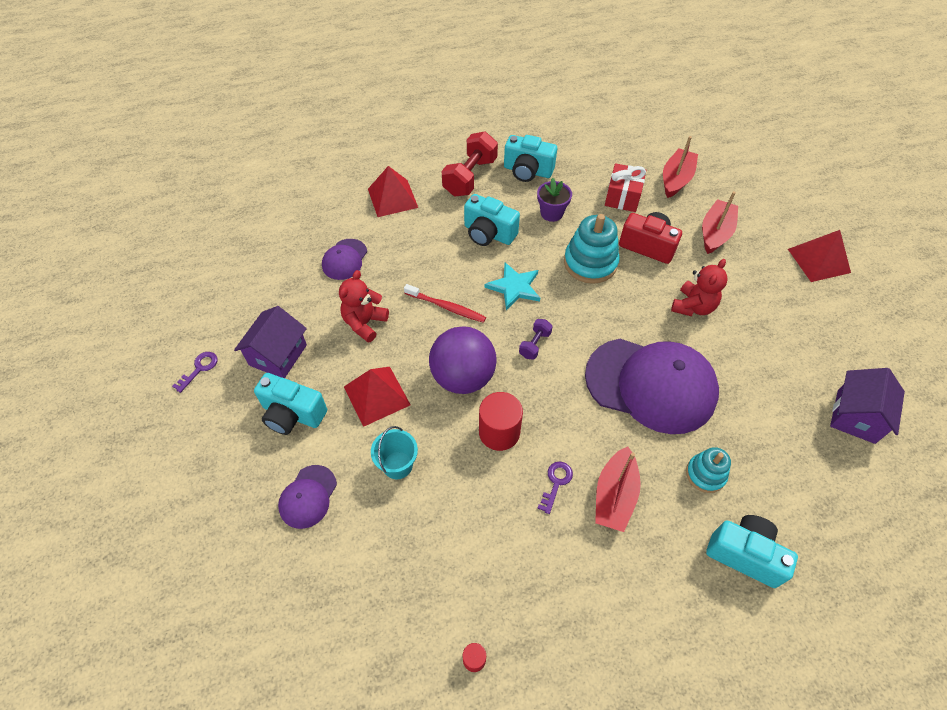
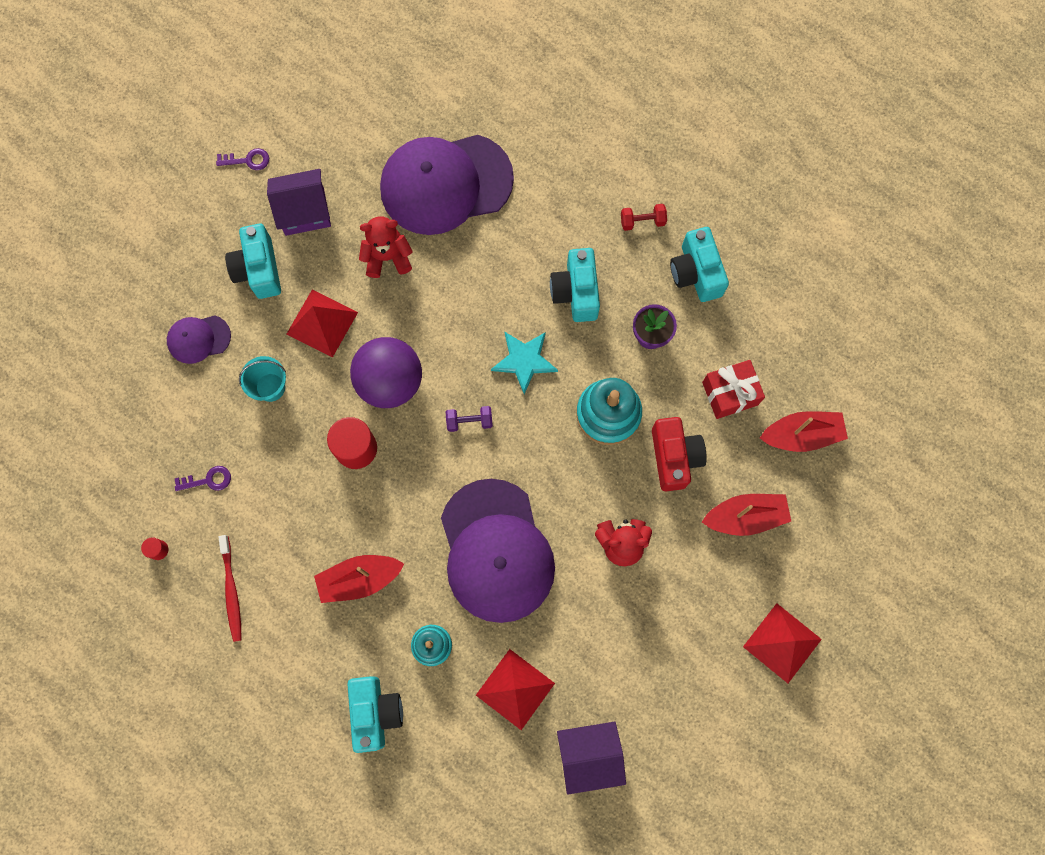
camera: 55 degrees right, 20 degrees up
(344, 259) = (445, 184): purple cap -> purple cap, size x2.17
(392, 198) = (555, 168): red pyramid -> red pyramid (515, 689)
(446, 307) = (456, 315): red toothbrush -> red toothbrush (231, 591)
(470, 177) = (642, 221): red dumbbell -> red dumbbell, size x0.50
(556, 482) = (340, 524): purple key -> purple key (208, 480)

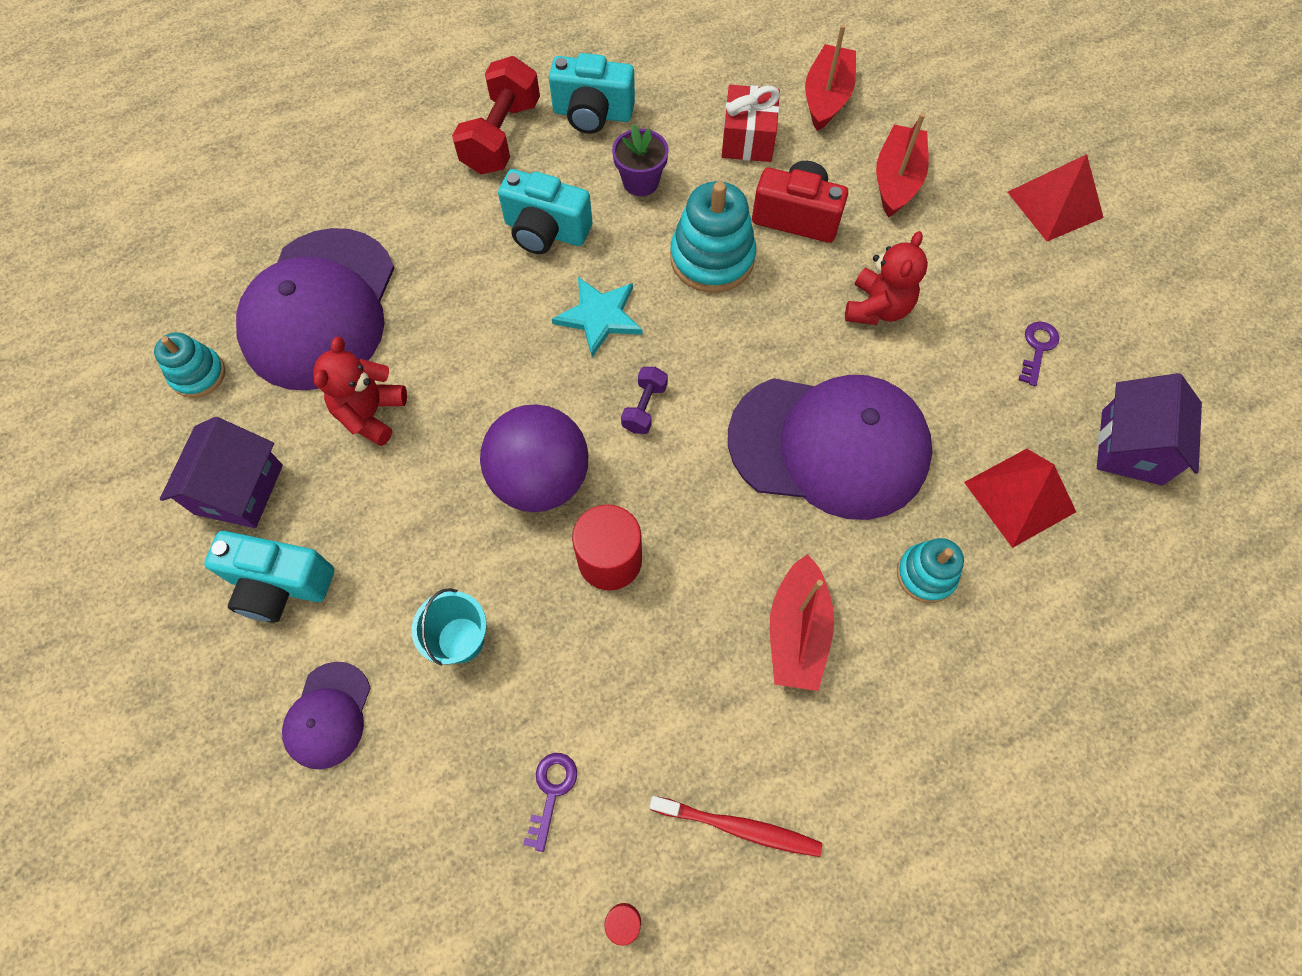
camera: 65 degrees left, 10 degrees down
(248, 160) = (113, 533): purple key -> purple key (1037, 348)
(322, 323) = (410, 532): red pyramid -> none
(366, 141) = (198, 374): none -> turquoise stacking toy
(375, 712) = (995, 688): turquoise camera -> none
(642, 221) = (502, 137): red dumbbell -> red dumbbell, size x1.98

